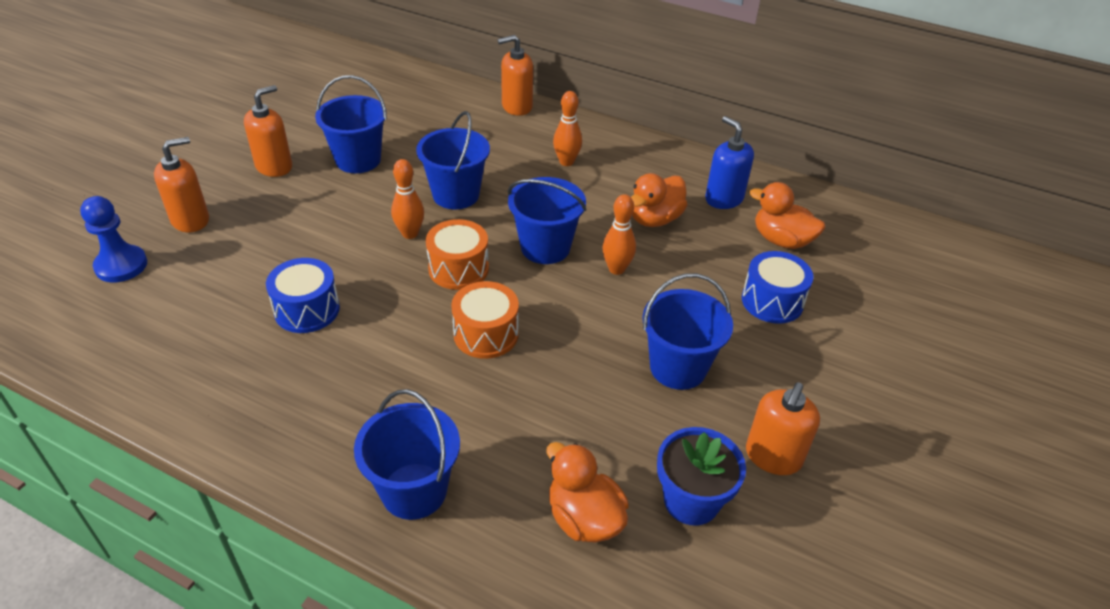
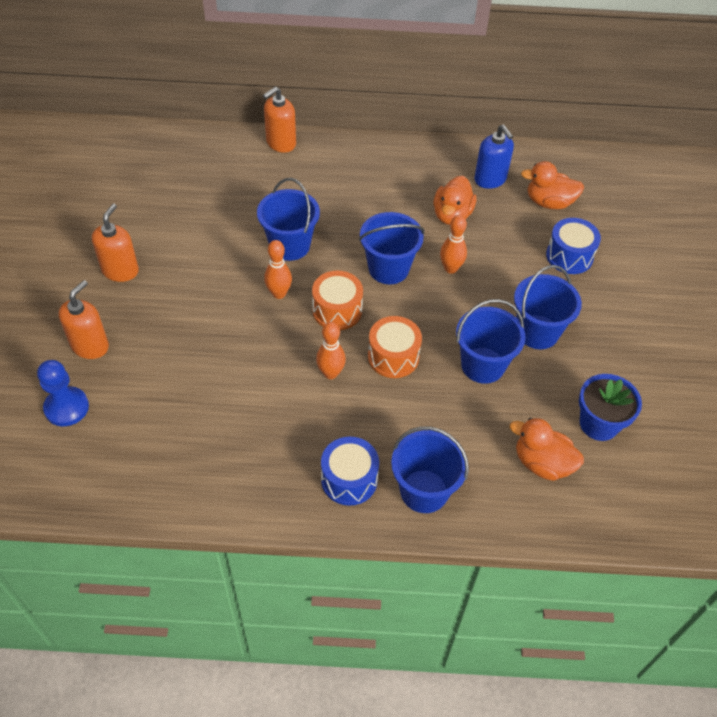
camera: 25 degrees left, 10 degrees up
(307, 310) = (248, 388): blue drum -> blue drum (349, 479)
(358, 160) = (187, 240): blue bucket -> blue bucket (483, 365)
(566, 162) = (355, 185): orange bowling pin -> orange bowling pin (330, 373)
(724, 199) = (490, 179): blue soap dispenser -> blue soap dispenser turned 150 degrees counterclockwise
(773, 457) = (630, 373): orange soap dispenser -> none

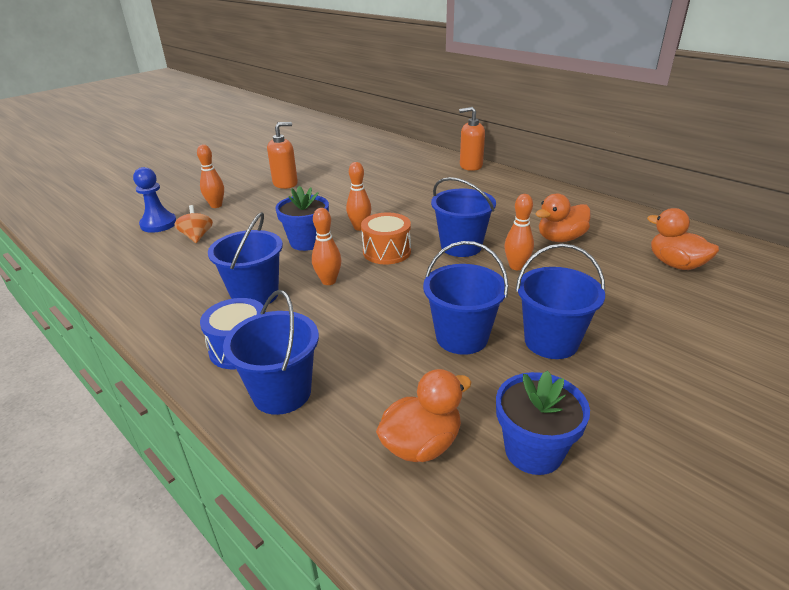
camera: 45 degrees right, 20 degrees down
(90, 346) = (216, 205): orange soap dispenser -> orange bowling pin
(136, 398) = (197, 237): none -> orange spinning top
(254, 340) = (307, 242): none -> blue flower pot
(290, 245) = (404, 209): blue bucket -> blue bucket (255, 295)
(393, 356) = (390, 294): orange drum -> none
(490, 179) = (626, 232): blue soap dispenser -> none
(542, 463) = (421, 444): orange duck -> orange duck turned 75 degrees clockwise
(569, 256) = (657, 306): blue drum -> none

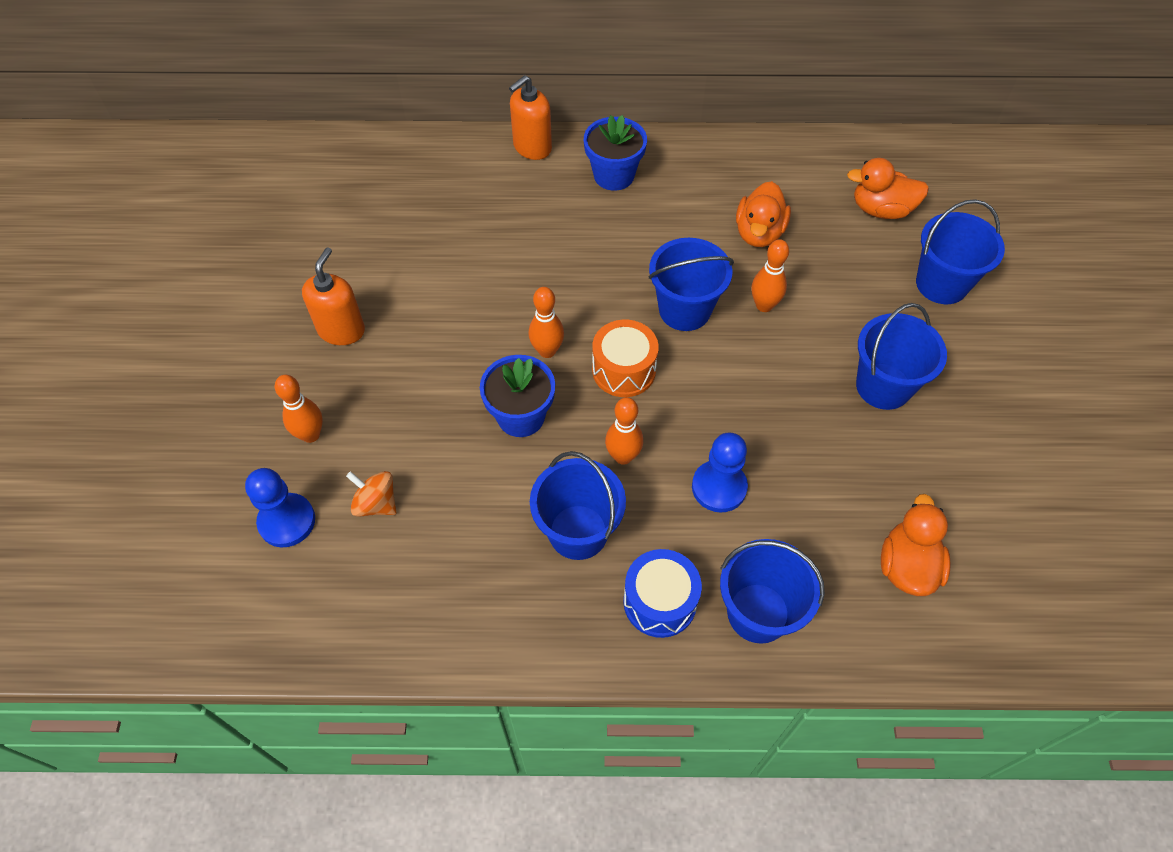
camera: 45 degrees left, 25 degrees up
(358, 323) = (719, 487): none -> blue pawn
(462, 337) = (817, 435): blue bucket -> blue bucket (941, 284)
(533, 451) = (974, 508): blue flower pot -> blue flower pot (614, 175)

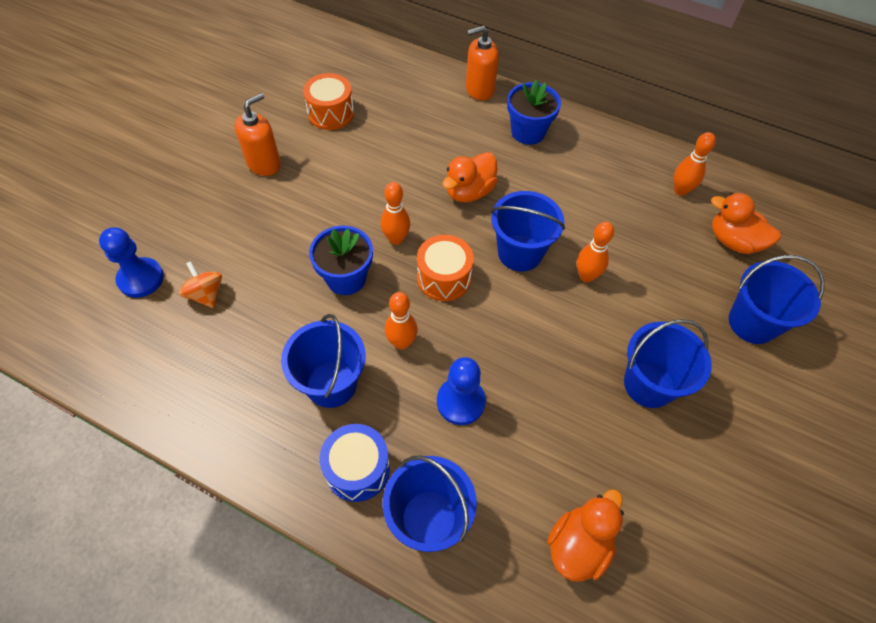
camera: 25 degrees right, 0 degrees up
(310, 435) = (196, 226): orange bowling pin -> orange bowling pin (680, 190)
(380, 240) = (331, 113): none -> orange drum
(759, 233) = (617, 219): orange duck -> orange duck (469, 192)

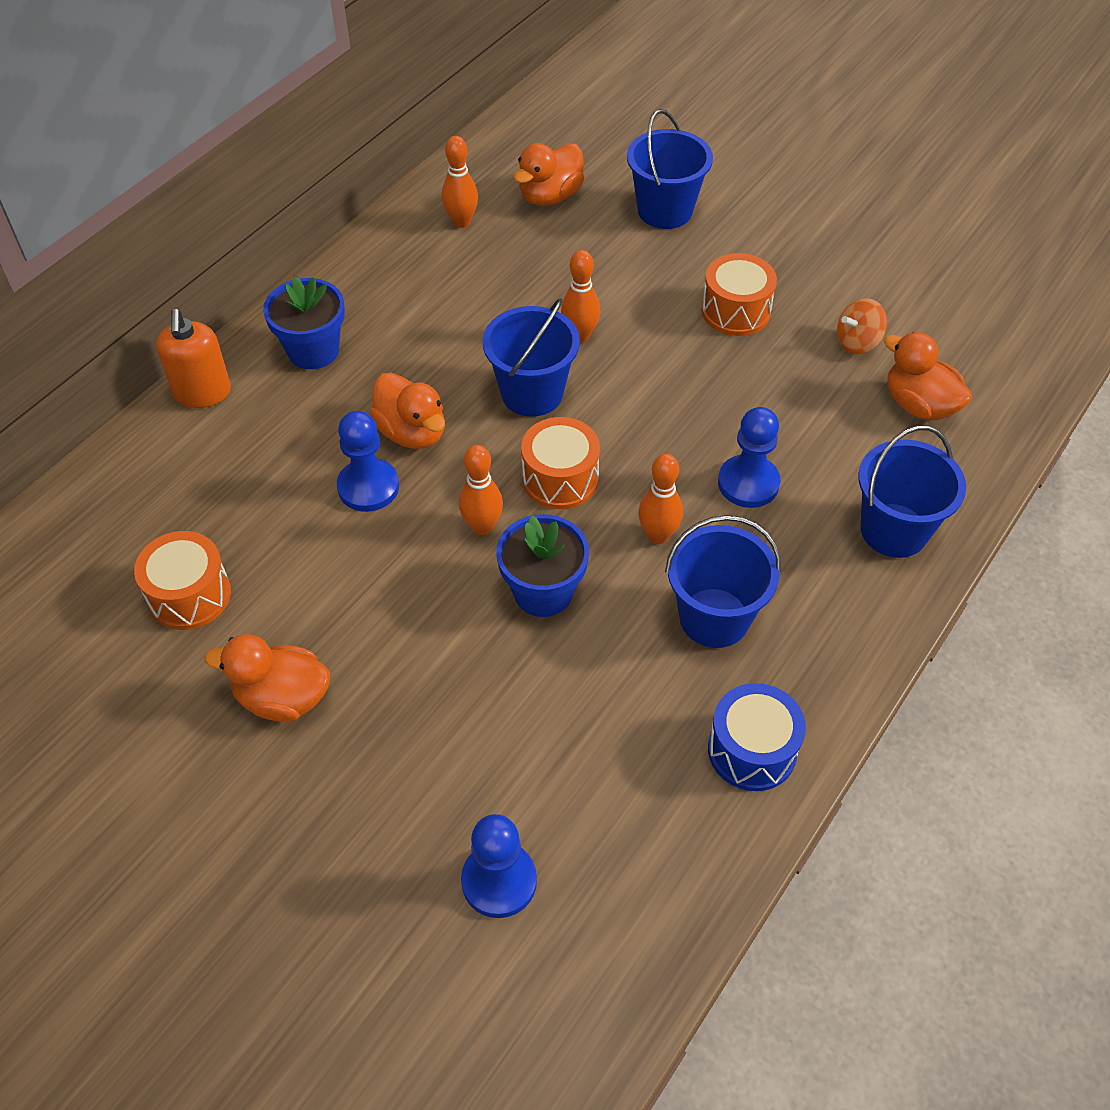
camera: 80 degrees left, 5 degrees down
(206, 294) = (545, 779): orange spinning top -> orange spinning top (857, 342)
(264, 164) = (282, 698): orange soap dispenser -> orange duck
(357, 469) = (834, 596): blue drum -> blue drum (752, 750)
(419, 177) = (368, 487): none -> blue pawn
(649, 384) = (735, 311): blue bucket -> orange drum

